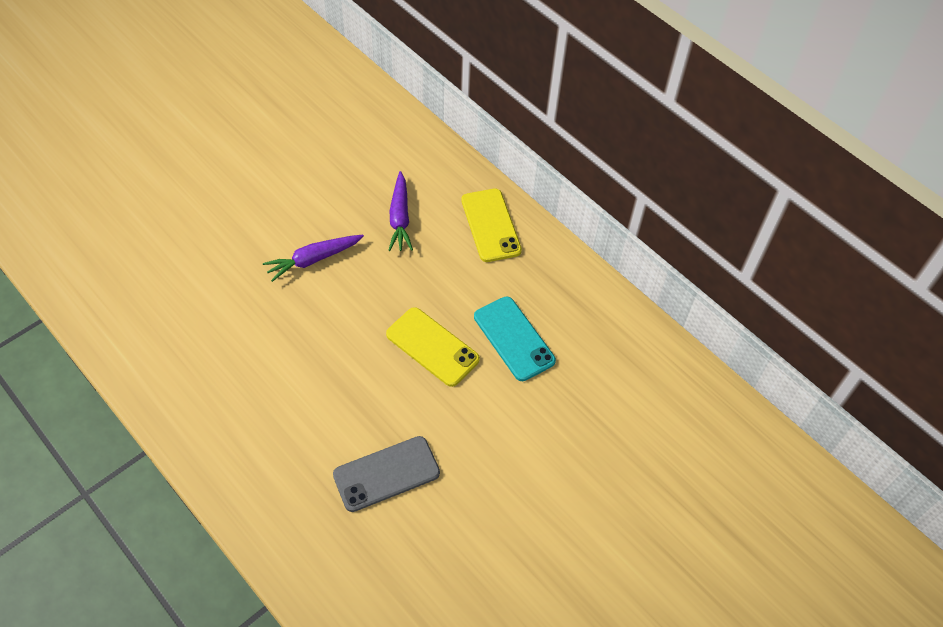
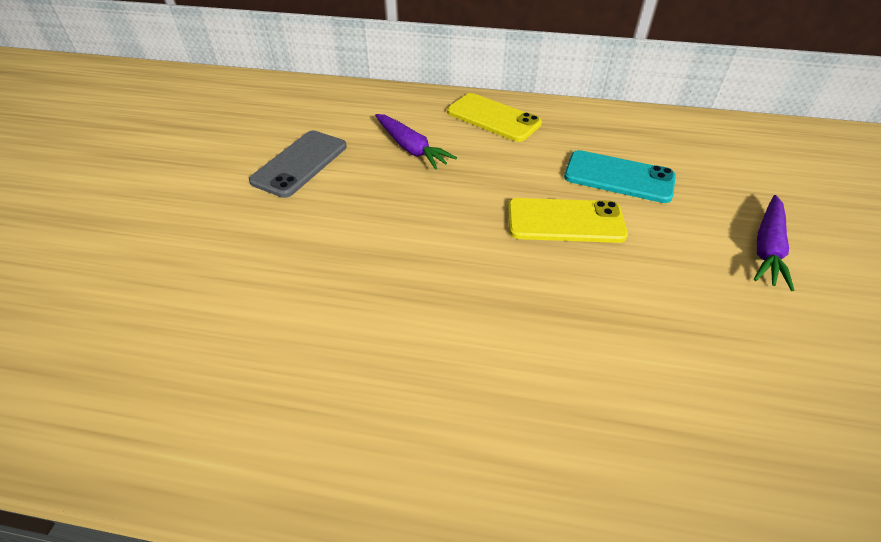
camera: 35 degrees left, 10 degrees down
(313, 260) = (364, 218): purple carrot -> purple carrot (767, 248)
(386, 474) = (682, 360): grey phone -> grey phone (300, 163)

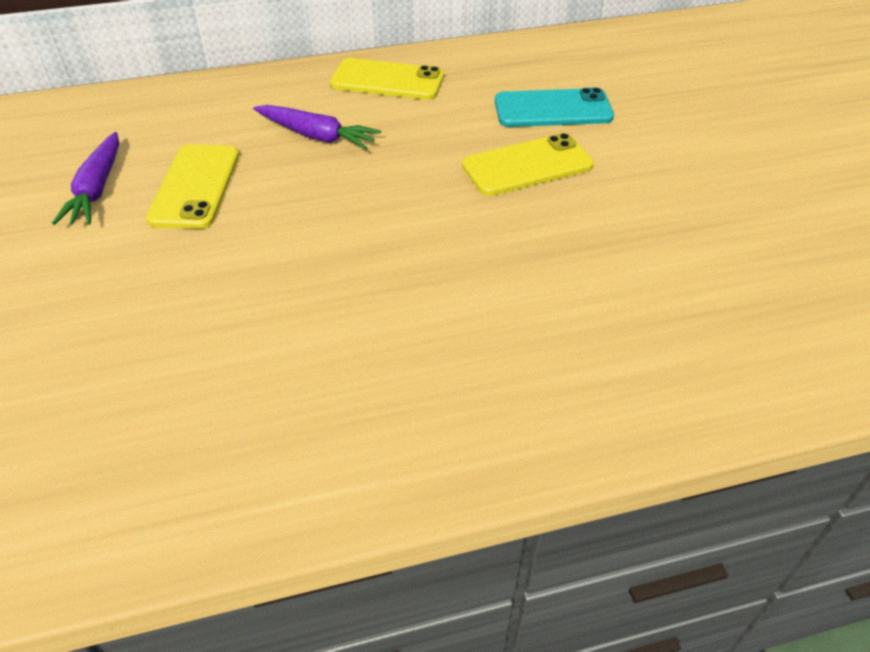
camera: 25 degrees left, 0 degrees up
(300, 163) = (195, 187): grey phone -> yellow phone
(767, 248) = (716, 139): purple carrot -> purple carrot (97, 189)

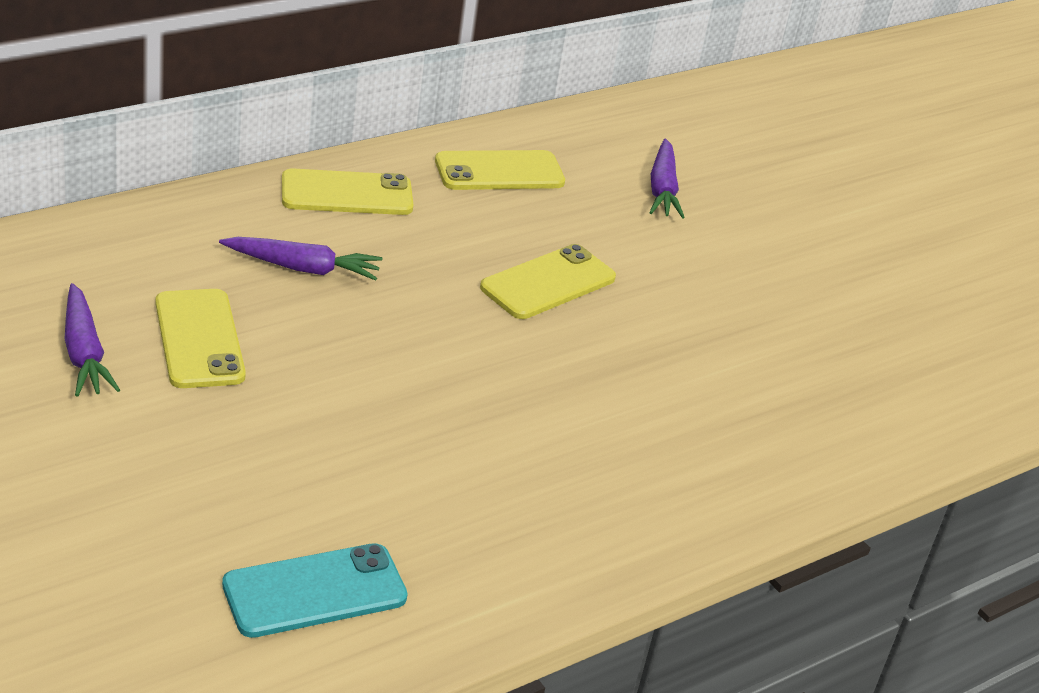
camera: 25 degrees left, 10 degrees down
(526, 71) = (499, 172): none -> yellow phone
(553, 109) = (547, 216): turquoise phone -> turquoise phone (315, 591)
(671, 94) = (662, 189): none -> purple carrot

